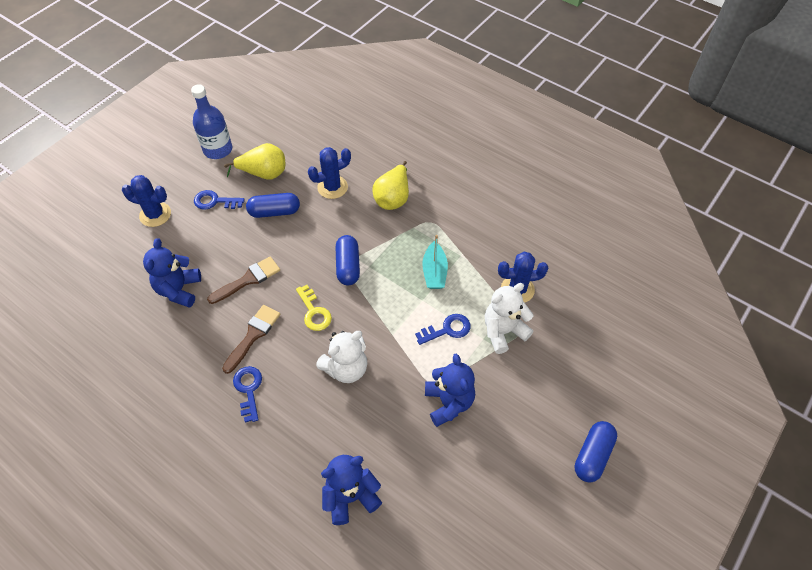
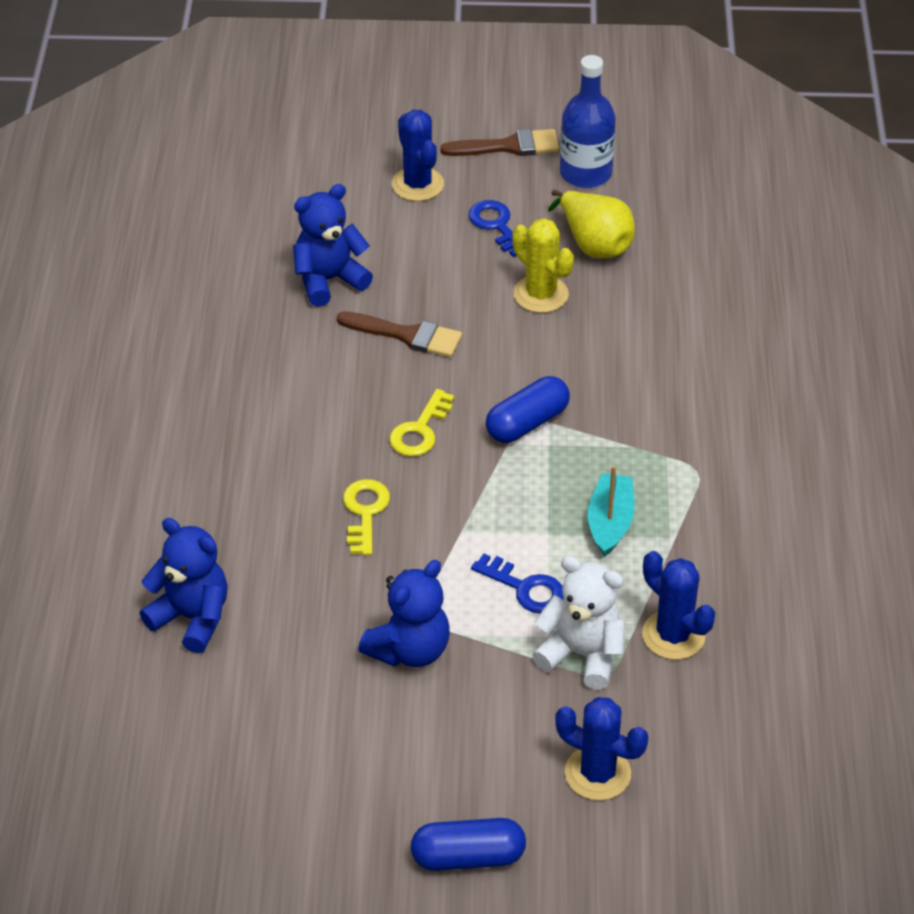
camera: 55 degrees right, 10 degrees down
(248, 389) = (250, 434): blue key -> none
(253, 335) = (329, 391): brown brush -> brown brush (508, 146)
(274, 212) = (541, 294): blue capsule -> yellow cactus
(332, 187) = (646, 328): blue cactus -> blue cactus (597, 773)
(346, 368) = (365, 512): white teddy bear -> yellow key
(393, 198) = (697, 404): yellow pear -> none
(434, 272) = (610, 522): turquoise boat -> turquoise boat turned 135 degrees clockwise

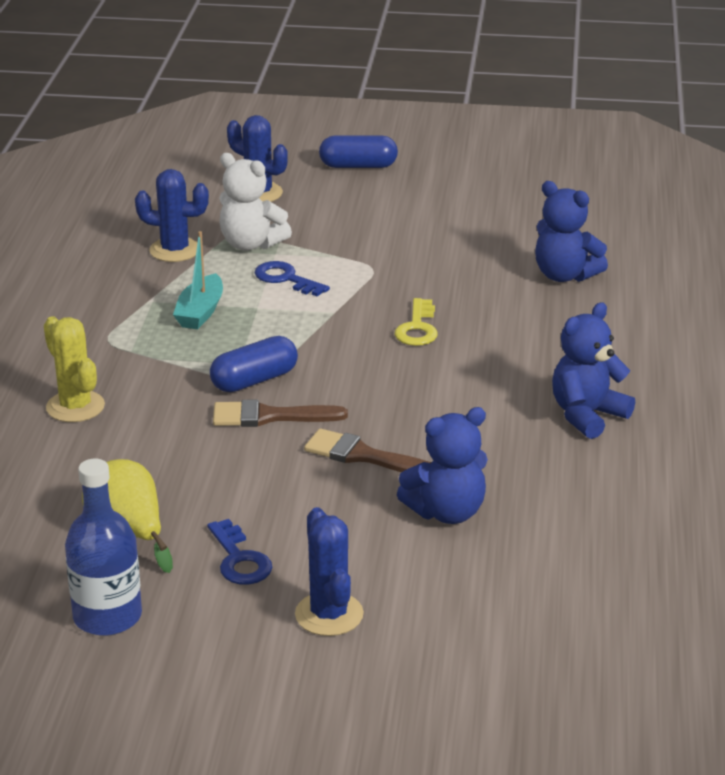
camera: 175 degrees left, 15 degrees down
(409, 649) = (387, 252): blue teddy bear -> blue teddy bear (587, 415)
(420, 430) = (360, 380): yellow key -> none
(508, 146) = (198, 658): brown brush -> brown brush (269, 416)
(541, 294) = (208, 486): yellow cactus -> yellow cactus (75, 407)
(673, 635) = (174, 250): blue cactus -> blue cactus turned 45 degrees counterclockwise

